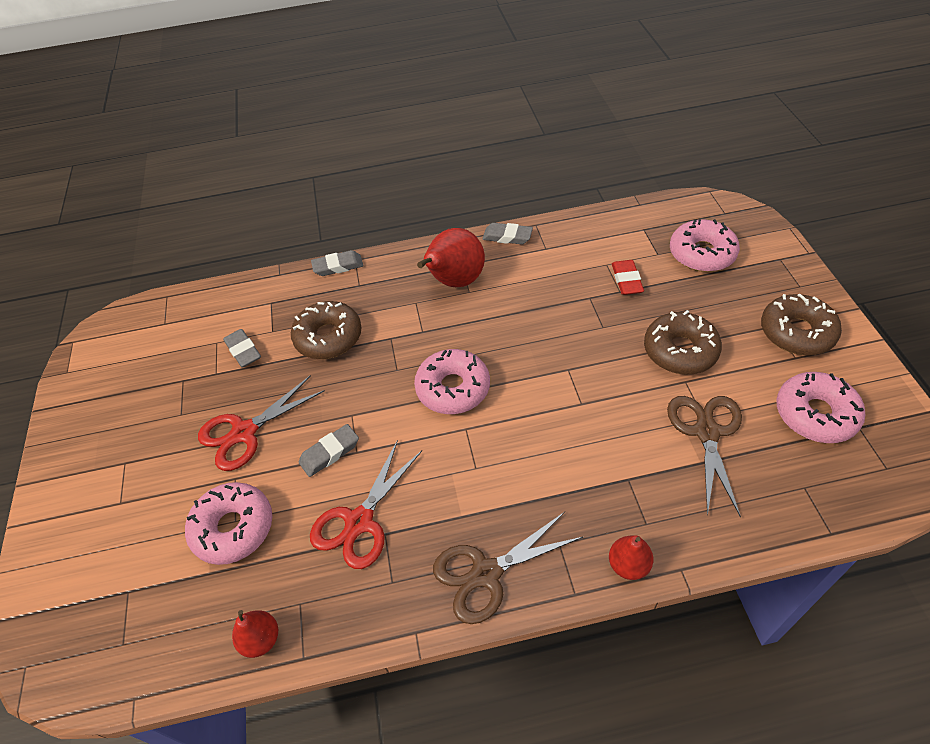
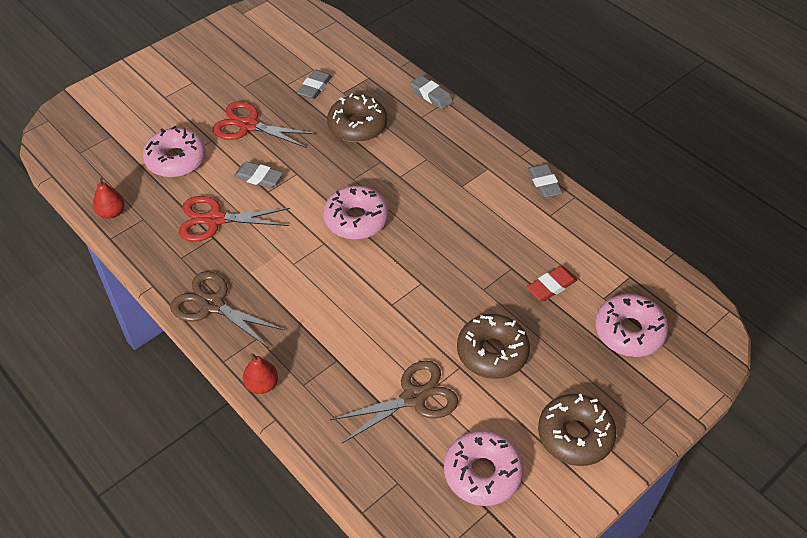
camera: 55 degrees right, 0 degrees up
(455, 282) = (466, 172): red pear -> none

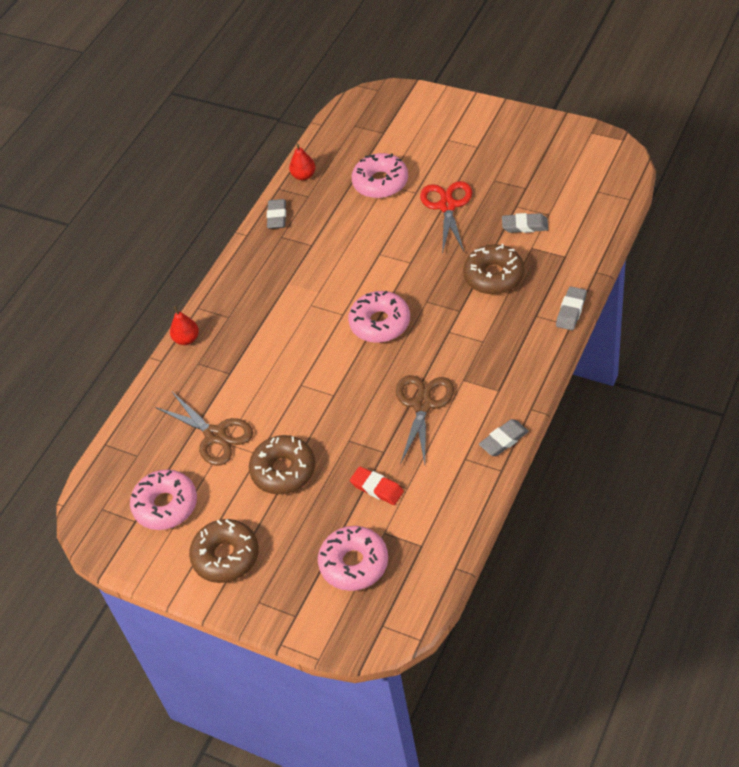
camera: 75 degrees right, 0 degrees up
(212, 305) = (245, 276): brown scissors -> brown scissors (422, 404)
(214, 220) = (329, 236): red scissors -> none
(258, 177) = (391, 241): grey eraser -> grey eraser (277, 216)

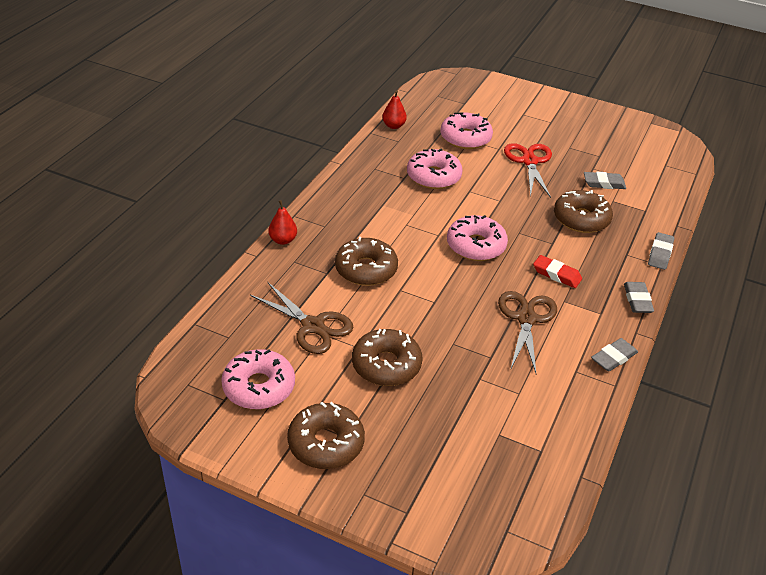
camera: 10 degrees left, 10 degrees down
(268, 364) = (366, 269): none -> brown donut
(277, 216) = (370, 153): grey eraser -> grey eraser (637, 300)
(354, 563) = (469, 463): pink donut -> pink donut (433, 176)
(377, 488) = (487, 390): red eraser -> red eraser (556, 274)

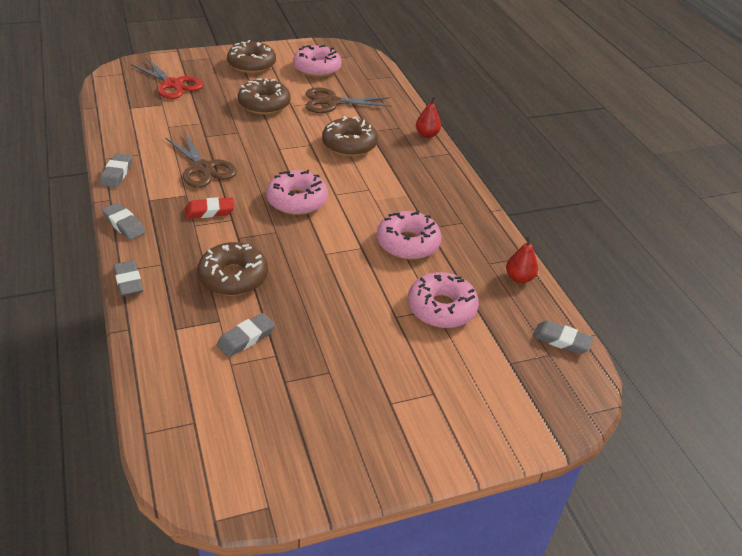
camera: 135 degrees right, 0 degrees up
(421, 95) = (561, 340): none -> grey eraser
(529, 161) = (348, 318): red scissors -> red scissors (173, 84)

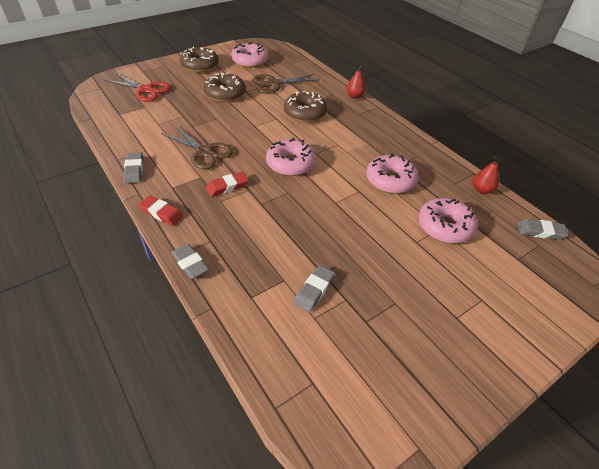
camera: 15 degrees left, 5 degrees up
(124, 225) = (161, 213): grey eraser -> red eraser
(233, 277) = (275, 238): brown donut -> none

